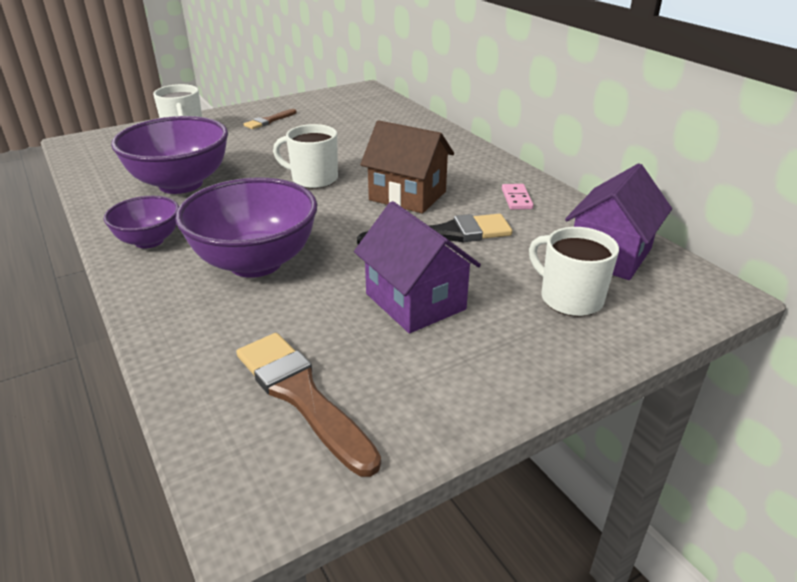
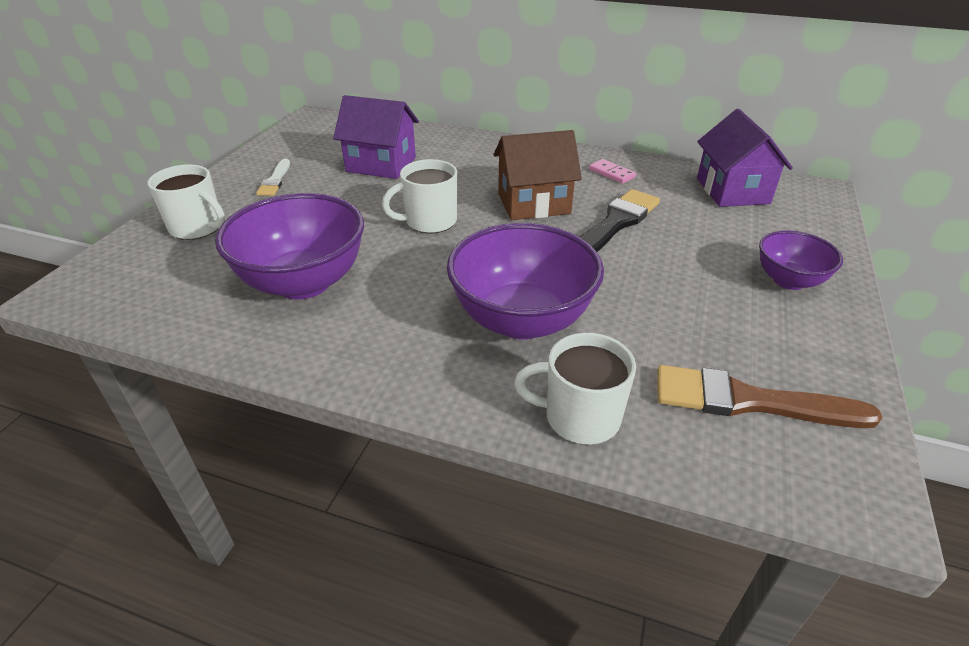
camera: 40 degrees left, 5 degrees up
(149, 241) = (384, 354): purple bowl -> purple bowl (788, 280)
(269, 121) = (275, 180): brown brush -> white brush
(415, 301) = (688, 286): purple house -> purple house (381, 164)
(569, 298) = (763, 233): white mug -> white mug (579, 417)

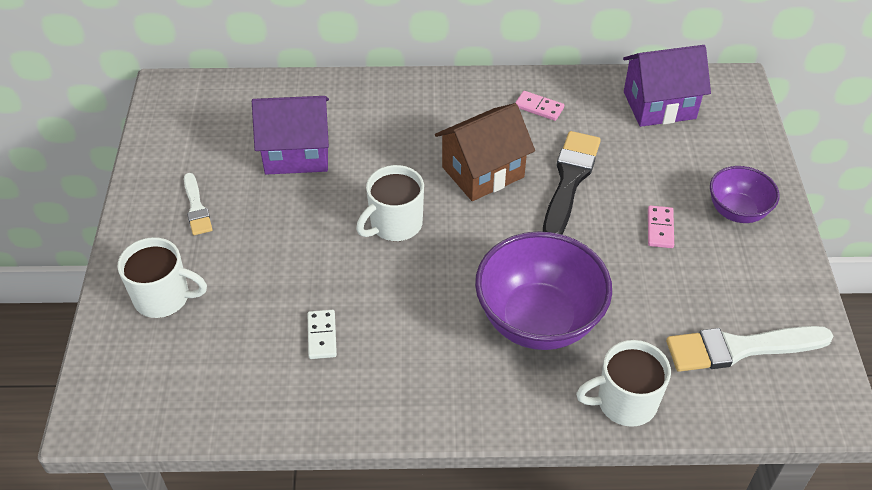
camera: 20 degrees left, 10 degrees up
(303, 282) = (322, 336): purple bowl -> white domino
(693, 276) = (660, 228): none -> pink domino
(732, 191) = (659, 105): purple house -> purple house turned 75 degrees counterclockwise
(749, 401) = (740, 348): brown brush -> white brush

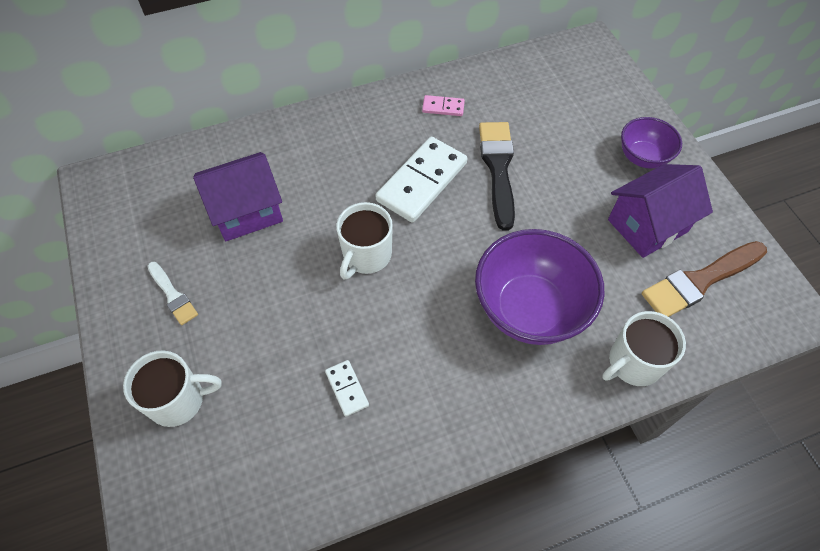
camera: 20 degrees left, 10 degrees up
(483, 172) = (421, 182): brown house -> white domino
(659, 105) = (540, 78): purple house -> purple house (647, 225)
(660, 228) = (590, 191): pink domino -> none
(740, 348) = (700, 281): white brush -> brown brush

